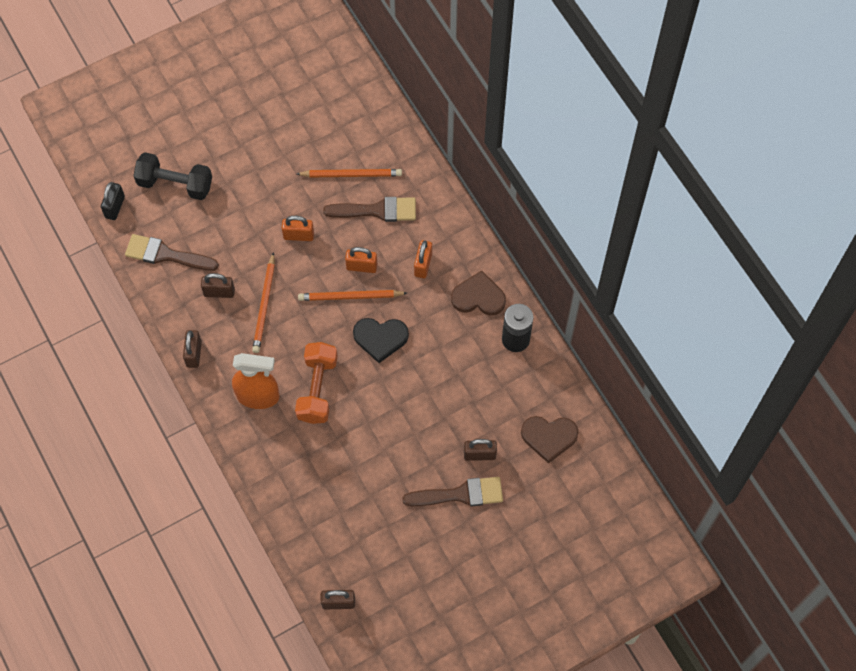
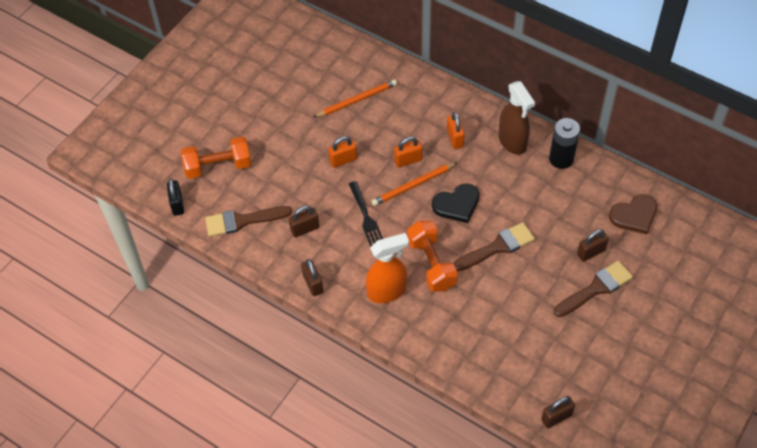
camera: 25 degrees left, 10 degrees down
(175, 184) = (218, 166): black dumbbell -> orange dumbbell
(264, 305) = (348, 222): orange pencil -> none
(284, 308) = (366, 217): none -> black fork
(377, 210) = (393, 116): brown brush -> brown brush (497, 247)
(478, 297) = (512, 142): brown heart -> brown spray bottle

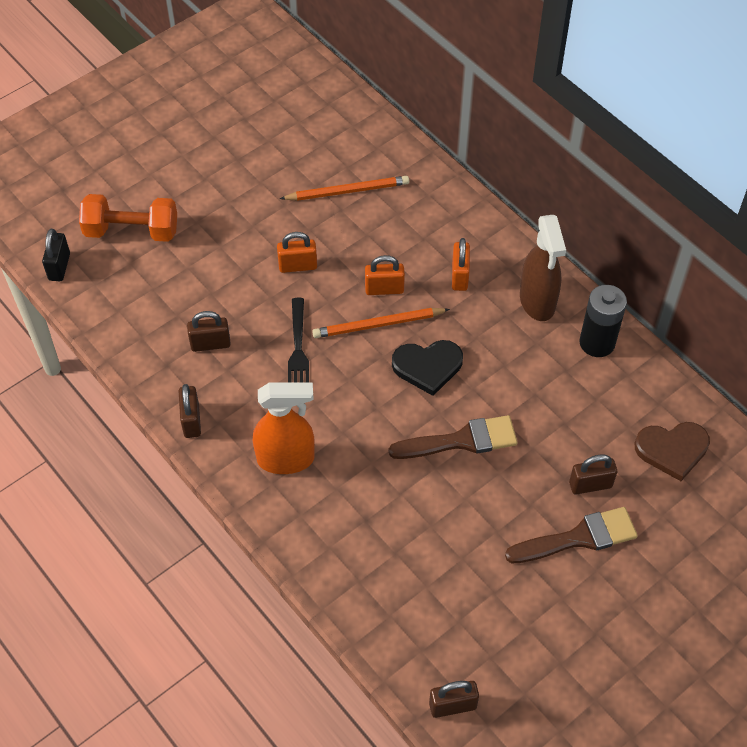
camera: 15 degrees right, 0 degrees up
(242, 221) = (134, 311): brown brush -> none
(431, 264) = (361, 438): orange dumbbell -> none

